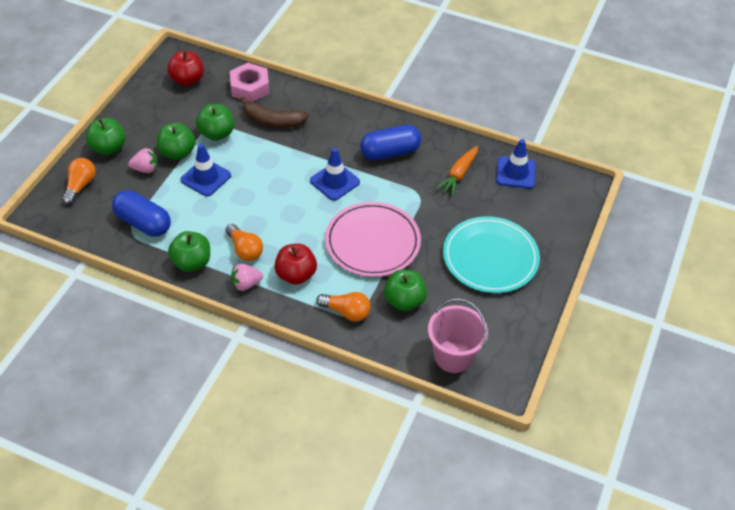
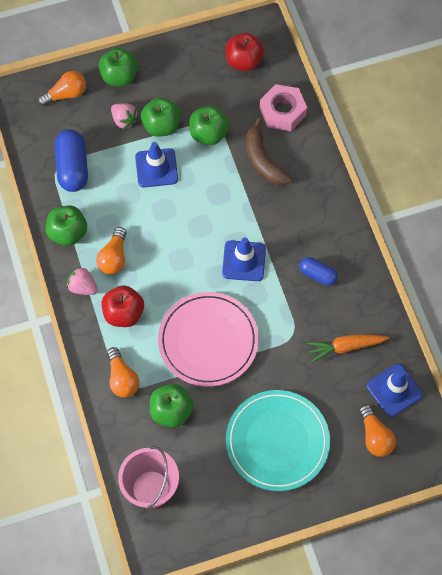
camera: 50 degrees right, 15 degrees up
(390, 152) = (318, 275): blue capsule -> blue capsule, size x0.59
(539, 205) = (375, 436): none -> orange light bulb

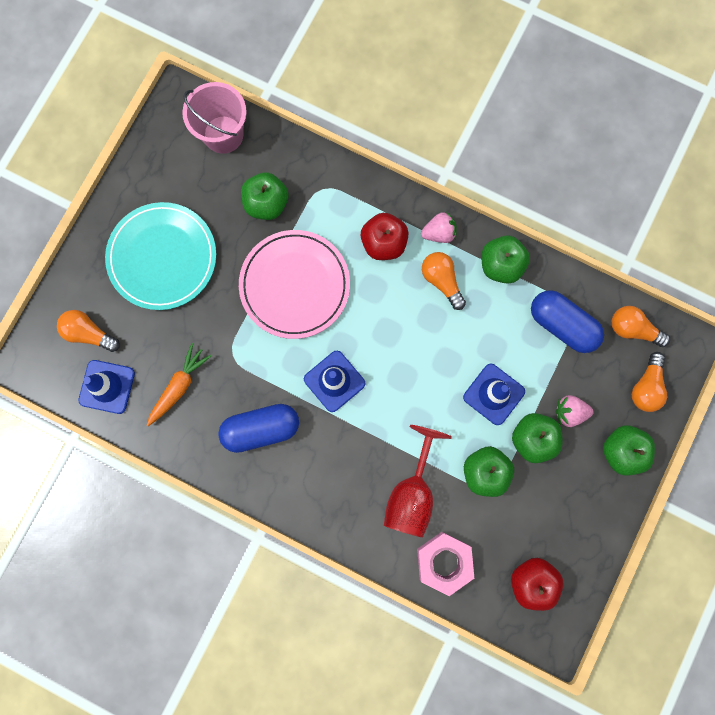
camera: 135 degrees right, 15 degrees up
(122, 378) = (330, 192): orange light bulb -> orange light bulb (632, 329)
(263, 160) = (411, 493): brown banana -> red goblet
(318, 275) = (261, 429): blue capsule -> blue capsule, size x1.69

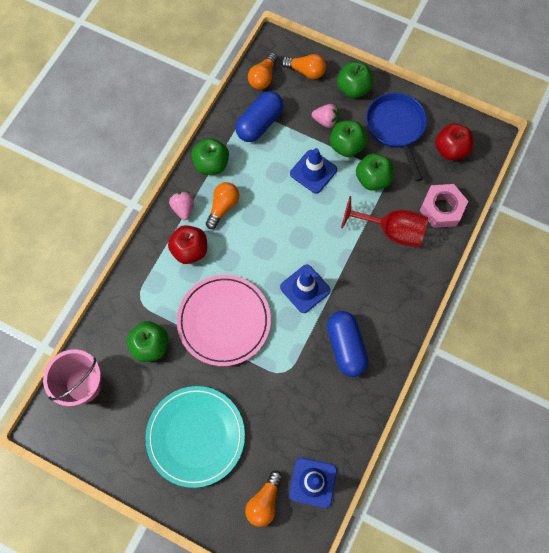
camera: 90 degrees left, 10 degrees down
(179, 386) = (311, 417): orange carrot -> none
(441, 281) = (223, 207): orange light bulb -> orange light bulb turned 150 degrees clockwise
(562, 507) = (396, 128): none -> blue pan
(569, 412) = (325, 121): pink strawberry -> pink strawberry turned 75 degrees counterclockwise

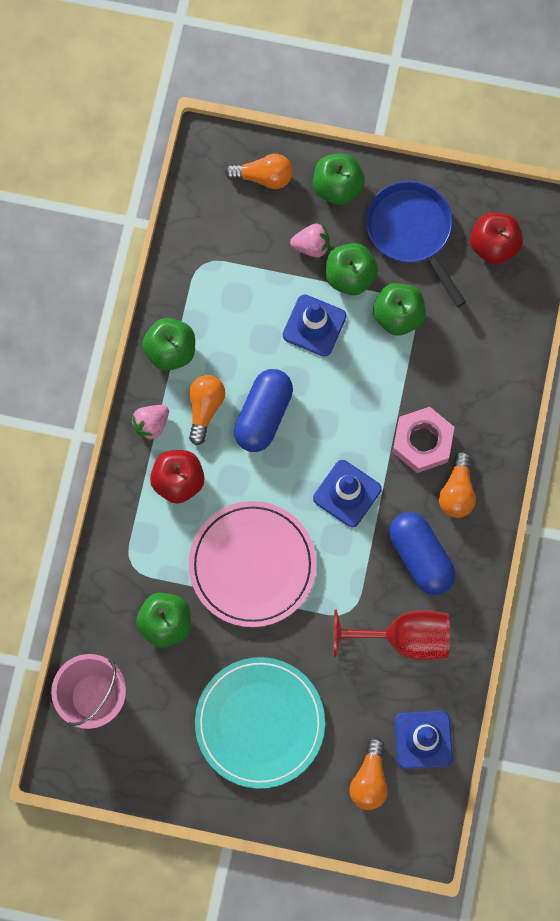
camera: 15 degrees left, 5 degrees up
(183, 208) = (151, 424): pink strawberry -> pink strawberry turned 105 degrees counterclockwise
(259, 123) = (220, 273): blue capsule -> blue capsule (263, 415)
(263, 77) = (205, 202): orange light bulb -> orange light bulb (457, 491)
(391, 231) = (441, 383): red goblet -> red goblet (404, 638)
(441, 208) = (501, 334): pink nut -> pink nut (422, 442)

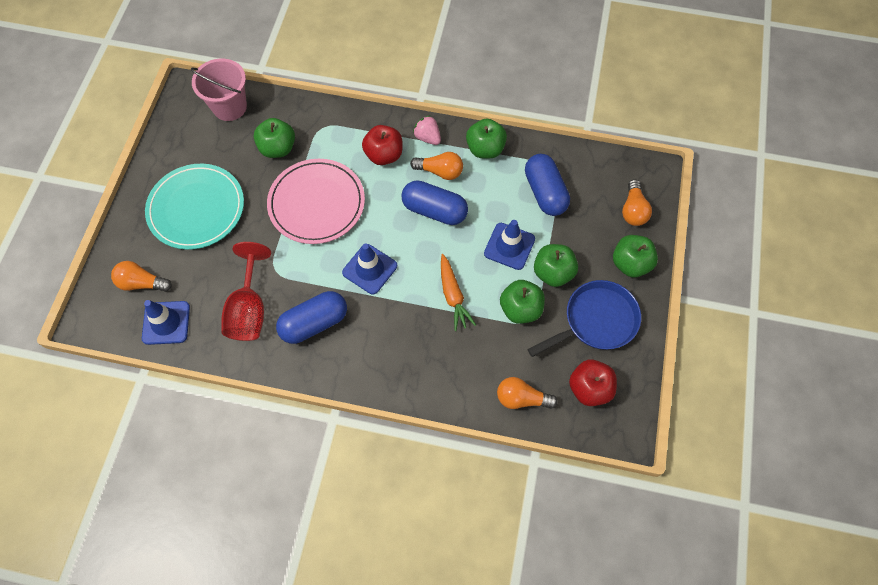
camera: 90 degrees right, 10 degrees down
(237, 279) = (545, 192): none -> blue capsule
(311, 246) = (577, 244): pink strawberry -> none
(382, 393) = (453, 296): none -> orange carrot
(422, 442) = (411, 326): pink nut -> none
(457, 491) = (368, 353): orange light bulb -> orange light bulb (521, 398)

